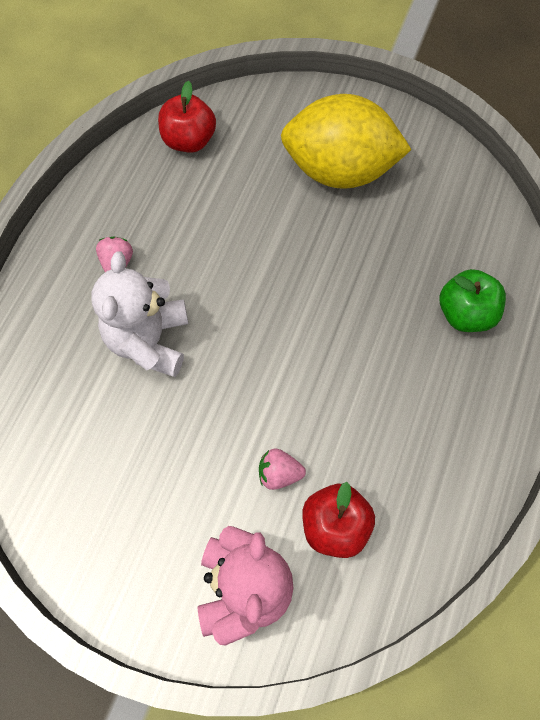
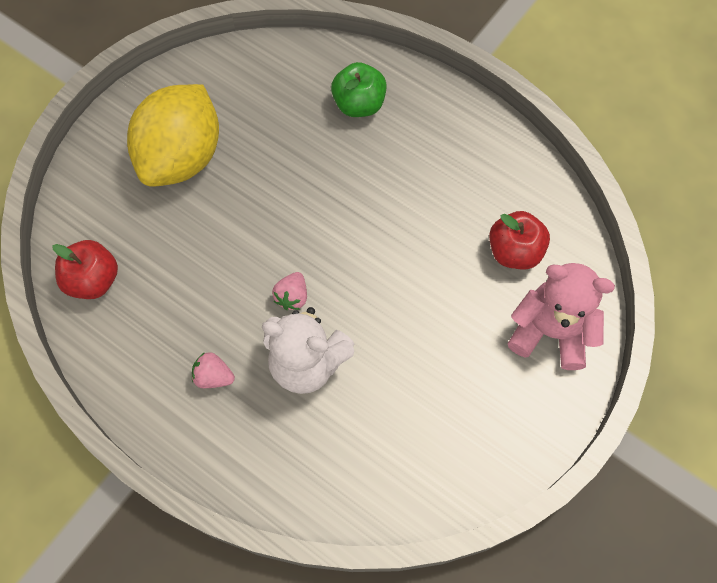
camera: 75 degrees left, 0 degrees up
(279, 473) = (461, 282): pink strawberry -> pink strawberry (292, 297)

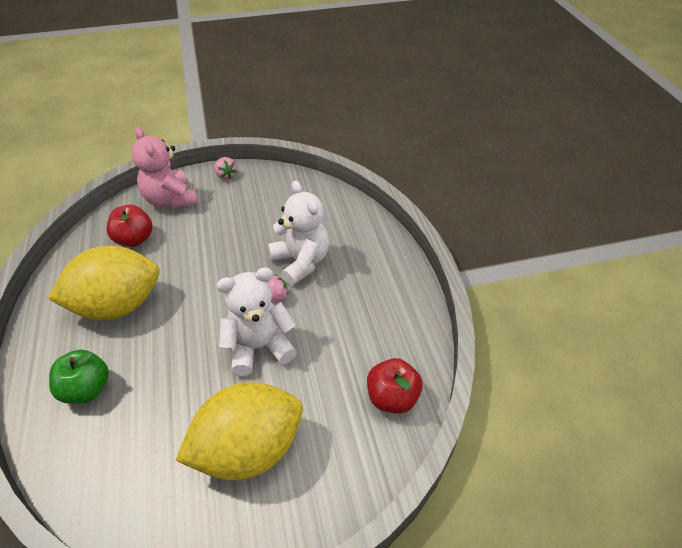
camera: 140 degrees left, 20 degrees down
(213, 376) = (359, 288): pink strawberry -> pink strawberry (225, 175)
(255, 238) = (259, 347): none -> white teddy bear
(430, 178) = (117, 306): none -> yellow lemon

